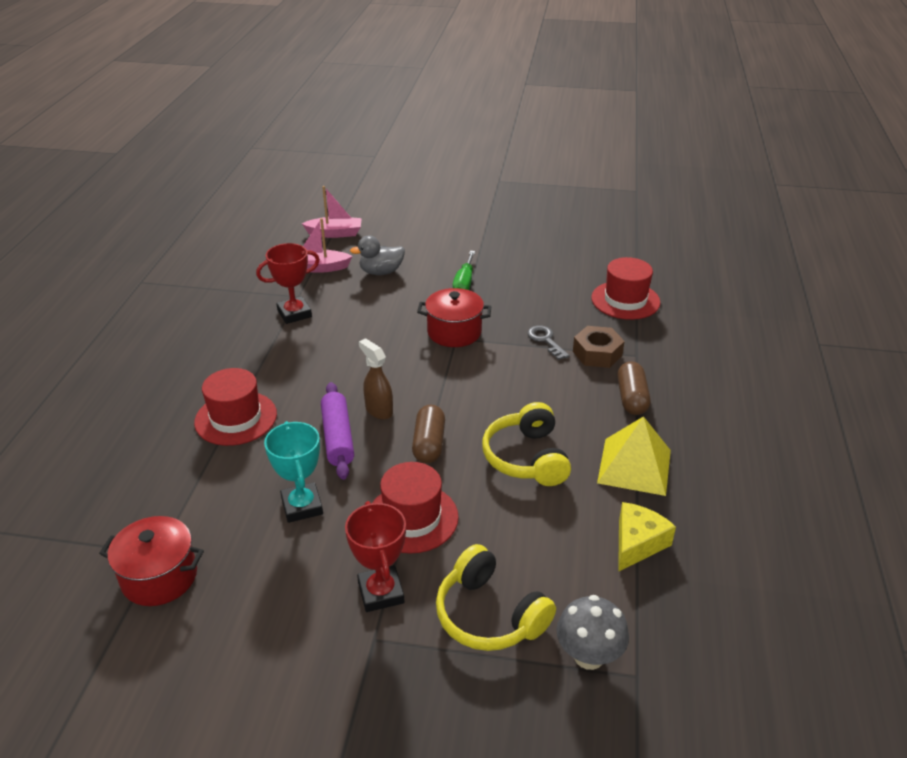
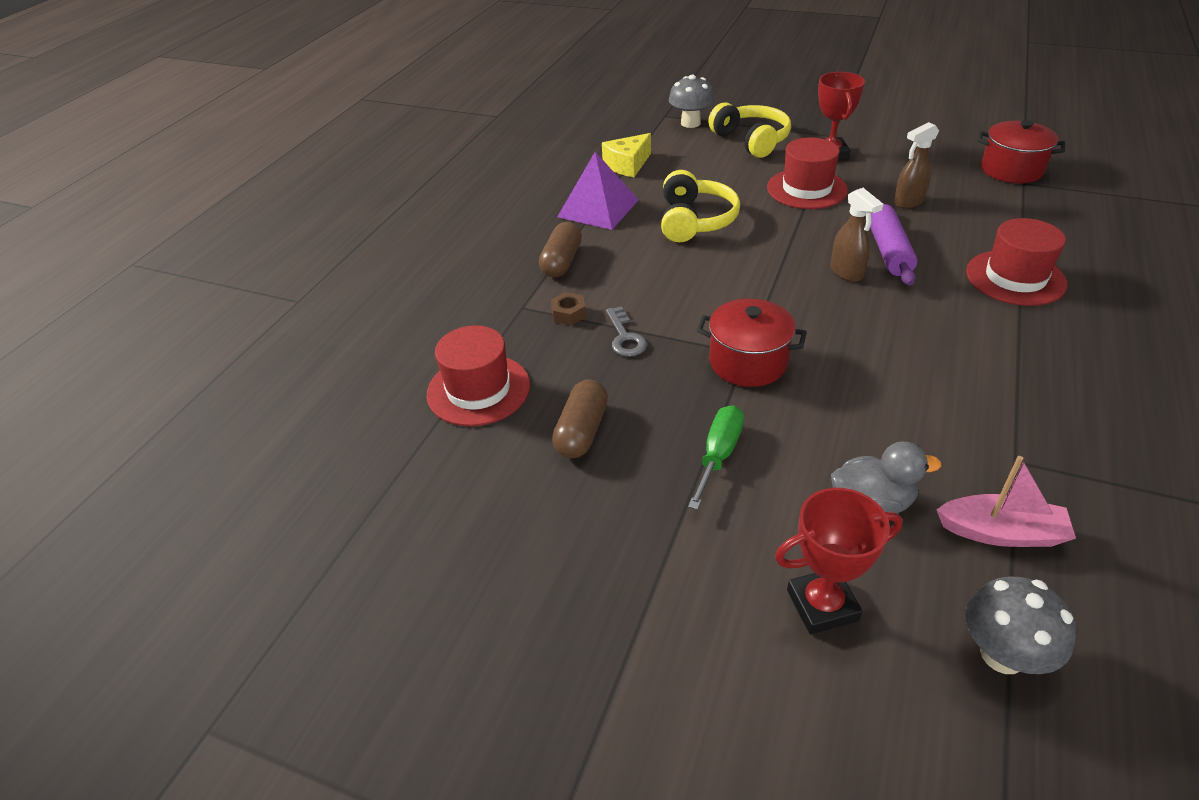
camera: 165 degrees left, 5 degrees up
(294, 313) = (1006, 422): red trophy -> red trophy (822, 605)
(302, 506) = (908, 202): turquoise trophy -> brown spray bottle
(335, 233) = (1002, 654): pink boat -> grey mushroom
(429, 444) = (790, 238): brown capsule -> brown capsule (581, 431)
(597, 353) = (568, 314): brown nut -> brown nut, size x0.60
(634, 466) = (598, 208): yellow pyramid -> purple pyramid

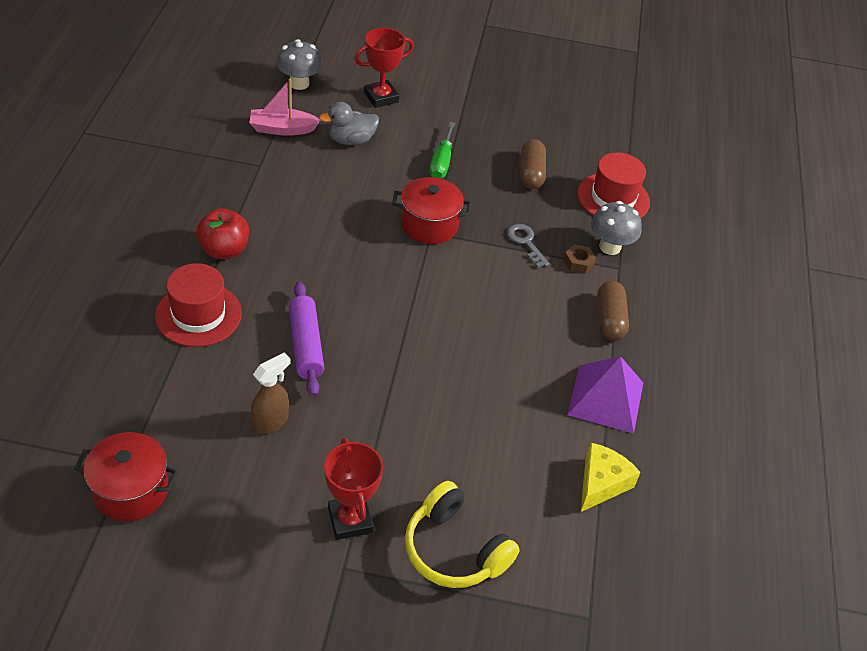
camera: 160 degrees right, 5 degrees up
(690, 123) = (546, 596): grey mushroom -> grey mushroom (610, 247)
(695, 221) = (498, 381): yellow headphones -> none
(806, 189) = (382, 442): red hat -> none
(847, 272) = (348, 315): brown spray bottle -> none
(1016, 340) = (224, 250): none -> red apple

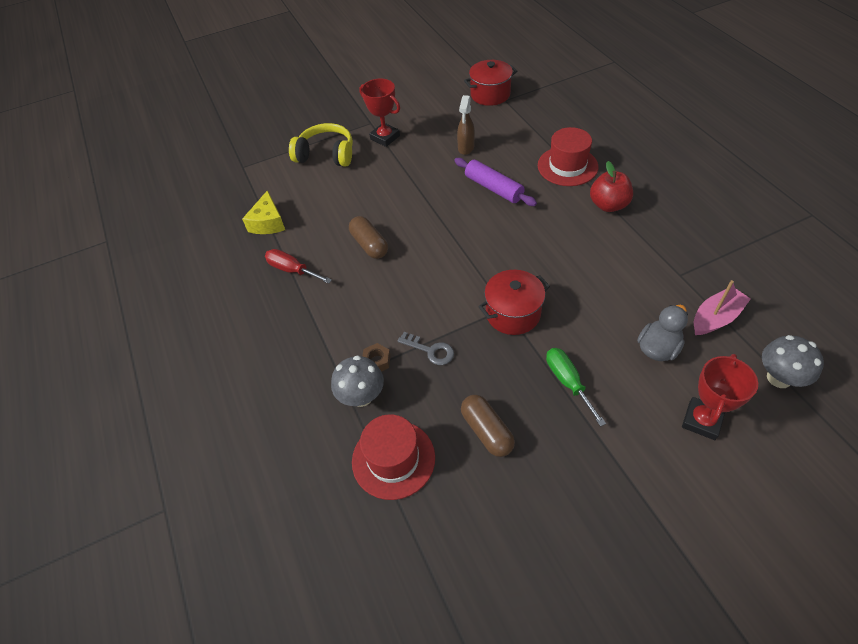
camera: 155 degrees right, 5 degrees up
(606, 398) = (292, 270): purple pyramid -> red screwdriver
(609, 319) = (322, 327): brown capsule -> brown capsule (369, 245)

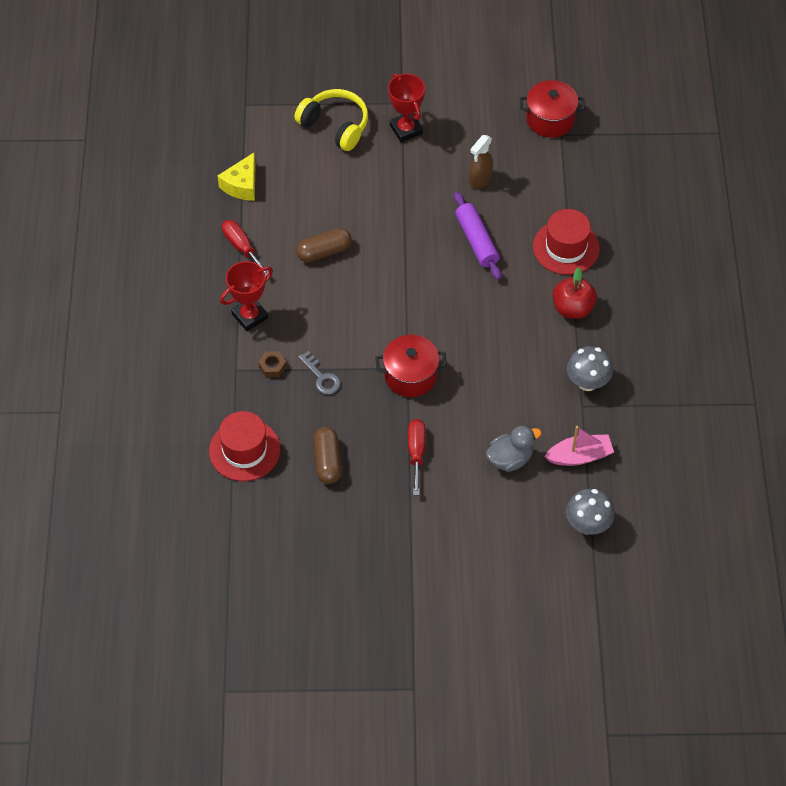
camera: 20 degrees right, 5 degrees up
(361, 396) = (245, 391): grey mushroom -> grey mushroom (587, 382)
(369, 245) = (324, 252): brown capsule -> brown capsule turned 75 degrees clockwise
(568, 382) = (416, 452): green screwdriver -> red screwdriver
(702, 421) = (498, 527): red trophy -> red trophy (250, 316)

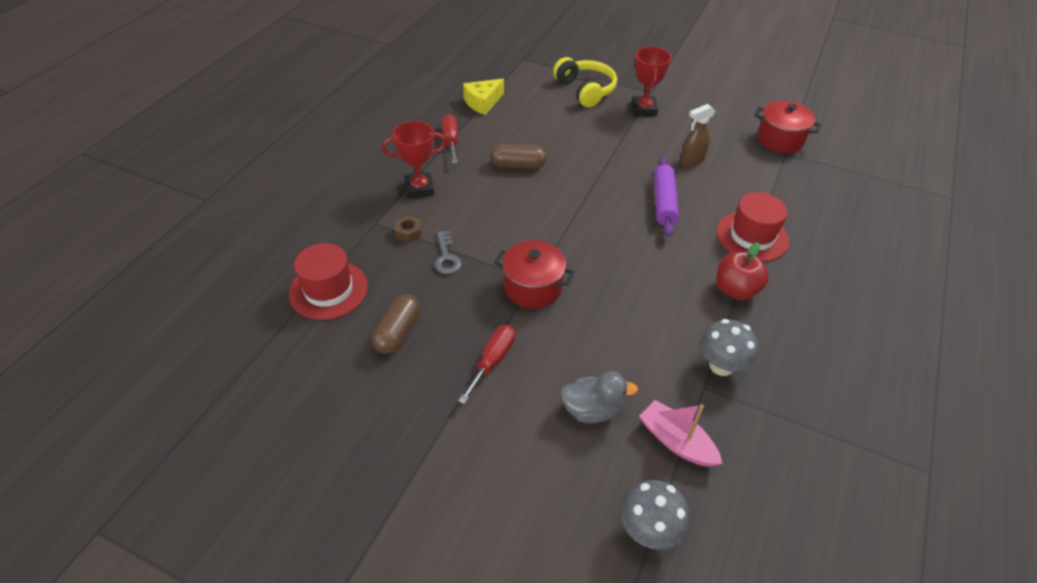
camera: 25 degrees right, 10 degrees down
(579, 456) = (676, 441): pink boat -> pink boat turned 150 degrees counterclockwise

